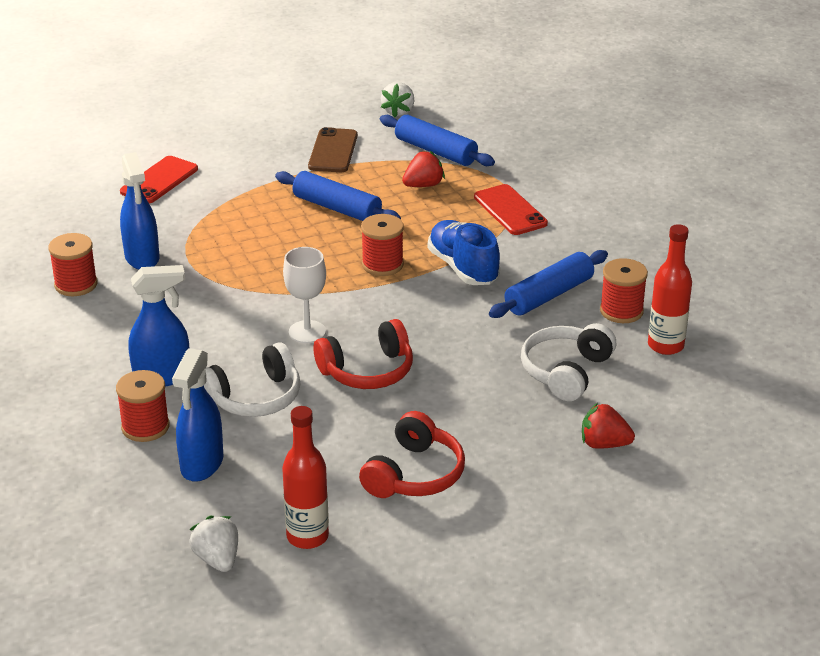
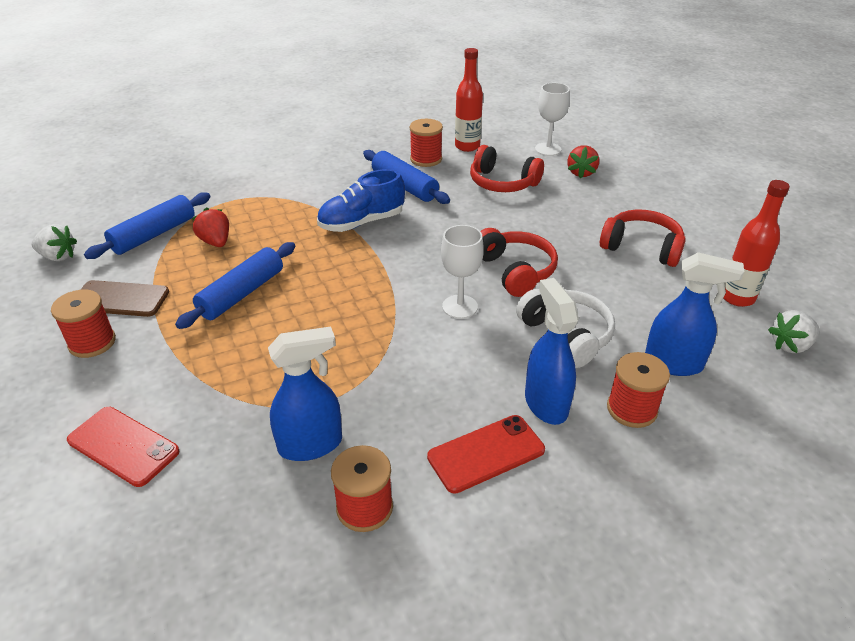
camera: 90 degrees left, 5 degrees up
(382, 264) = (350, 264): red spool -> red spool (92, 342)
(510, 210) = (275, 198): red phone -> red phone (486, 453)
(566, 372) = (502, 183): white headphones -> red headphones
(672, 419) = (548, 149): none -> white goblet

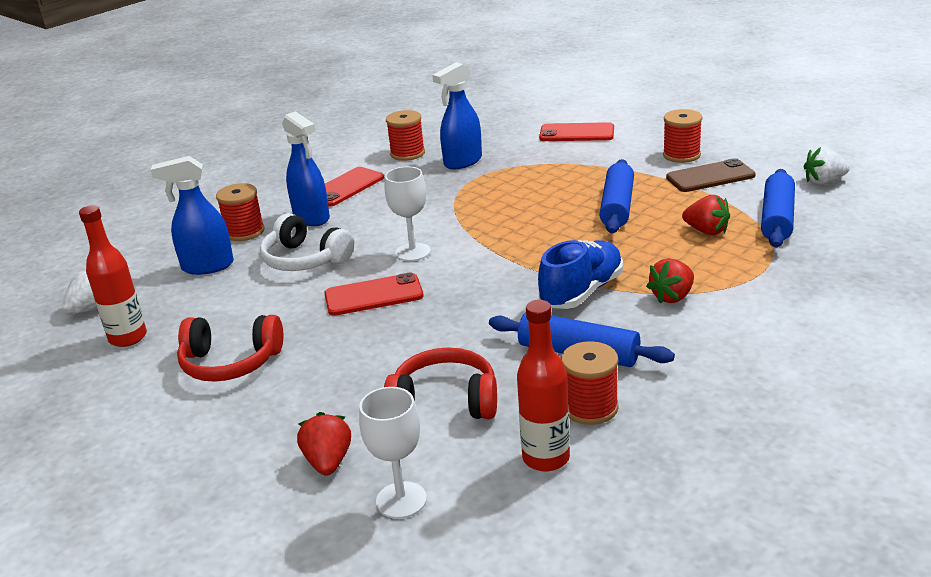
camera: 160 degrees right, 10 degrees down
(310, 201) = (672, 297): none -> red strawberry
(515, 271) = (373, 295): red headphones -> red phone

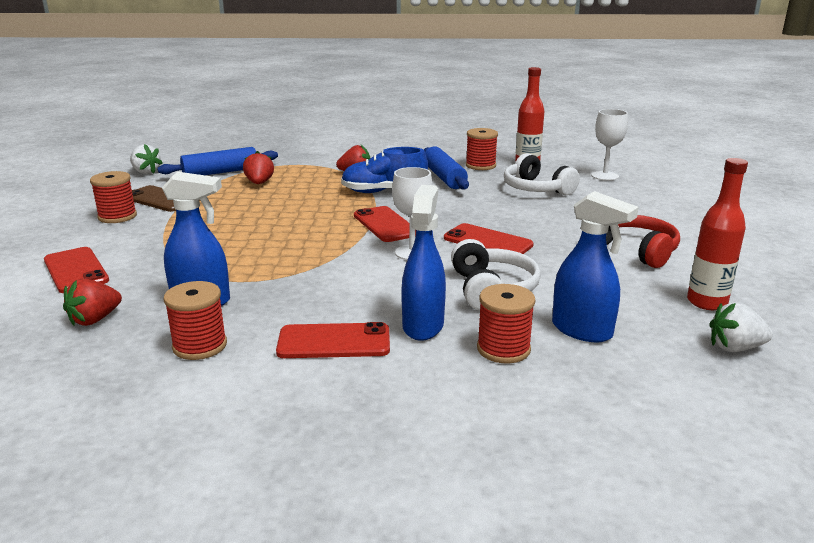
camera: 135 degrees left, 5 degrees down
(328, 462) = (623, 195): red strawberry -> red strawberry (95, 319)
(445, 402) = (536, 189): red headphones -> white headphones
(488, 261) = (385, 225): none -> red phone
(617, 206) = (246, 212): blue rolling pin -> none

